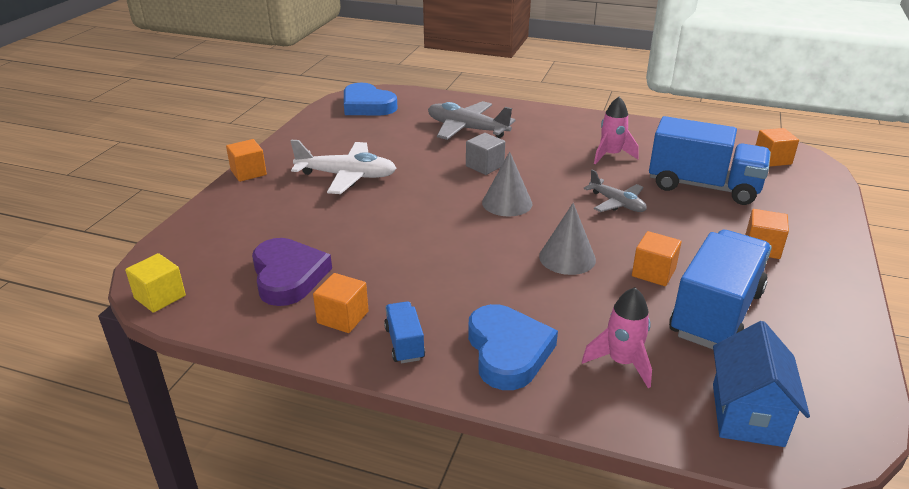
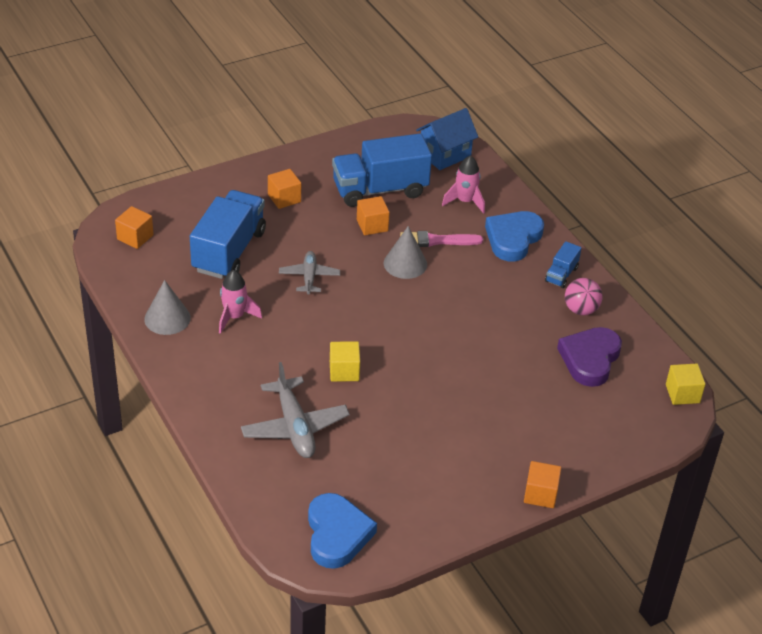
camera: 140 degrees left, 10 degrees up
(343, 317) = (581, 310): orange cube -> pink ball
(347, 176) = (464, 433): white plane -> none
(485, 166) = (344, 371): grey cube -> yellow cube
(507, 203) = (380, 325): grey cone -> grey cone (167, 318)
(576, 296) = (437, 241): none -> pink brush
(703, 186) = (229, 251): blue truck -> blue truck turned 45 degrees clockwise

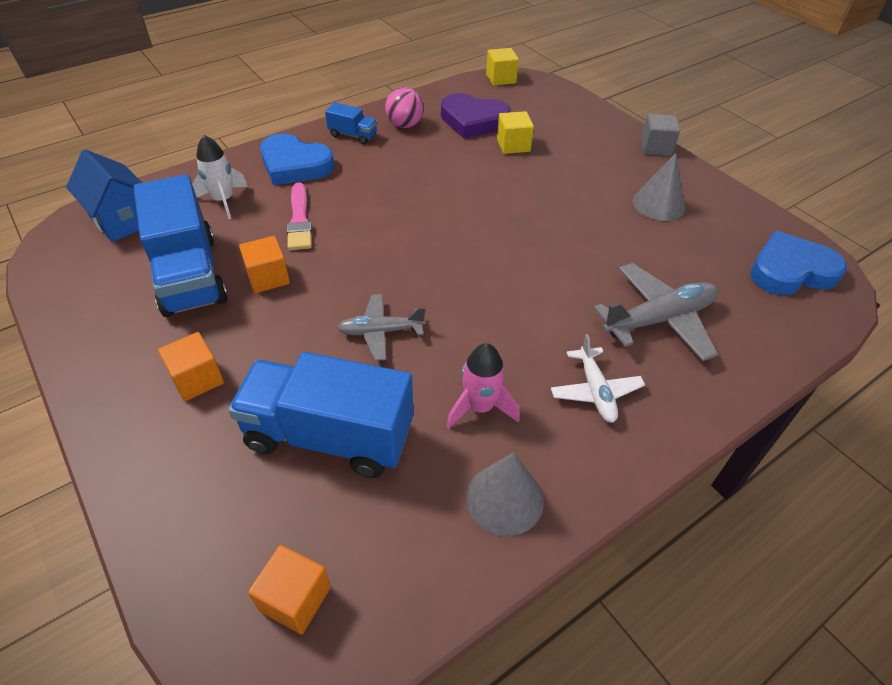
camera: 95 degrees left, 5 degrees up
(235, 374) = (595, 391): none -> white plane
(344, 371) = (549, 284): yellow cube -> yellow cube (513, 145)
(405, 263) = (344, 244): grey cone -> grey cone (658, 204)
(465, 201) = (224, 200): pink rocket -> white rocket
(540, 494) = (656, 147): orange cube -> grey cube

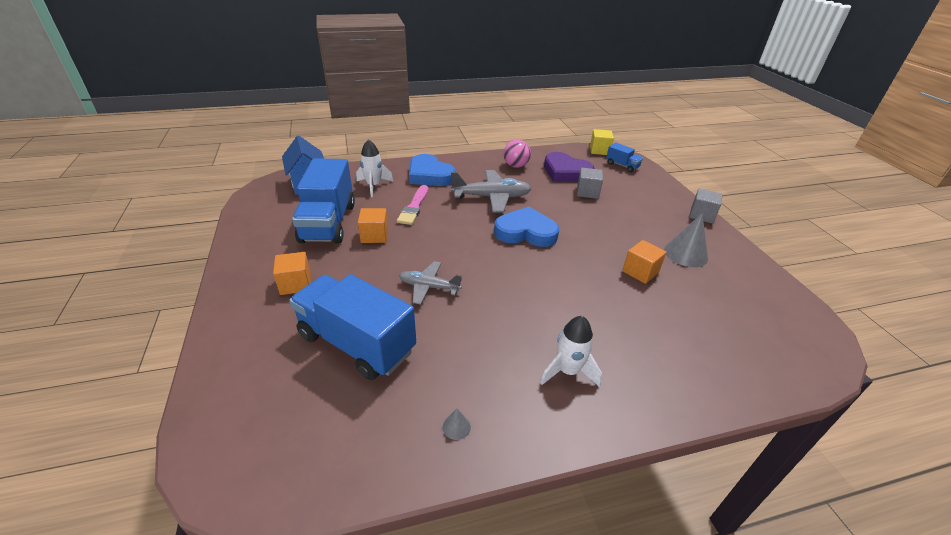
camera: 20 degrees right, 10 degrees down
(295, 598) = (271, 443): orange cube -> orange cube (640, 272)
(353, 135) = (477, 165): blue truck -> blue truck (622, 166)
(480, 407) = (472, 356): pink rocket -> none
(504, 499) = (456, 427): grey cone -> grey cone, size x0.45
(513, 145) = (587, 192): yellow cube -> grey cube
(595, 391) = (568, 371): white plane -> white rocket
(659, 319) = (647, 334): grey plane -> grey plane (491, 197)
(790, 271) = (785, 329): blue heart -> blue heart (526, 232)

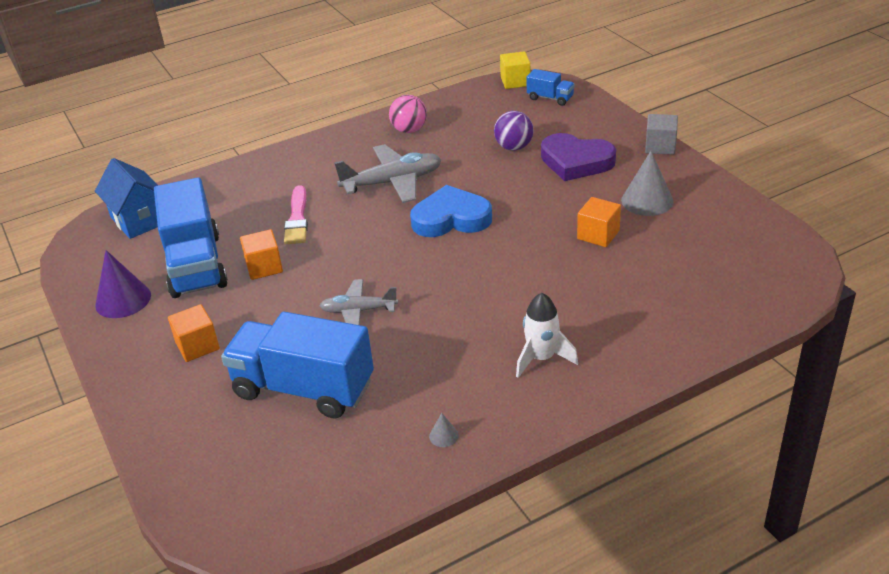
camera: 10 degrees left, 0 degrees up
(265, 235) = (123, 300): none -> purple cone
(374, 186) = (230, 202): white rocket -> none
(429, 175) = (298, 170): blue heart -> none
(565, 172) = (478, 125): purple heart -> purple heart (576, 162)
(587, 192) = (514, 147): grey cube -> purple ball

